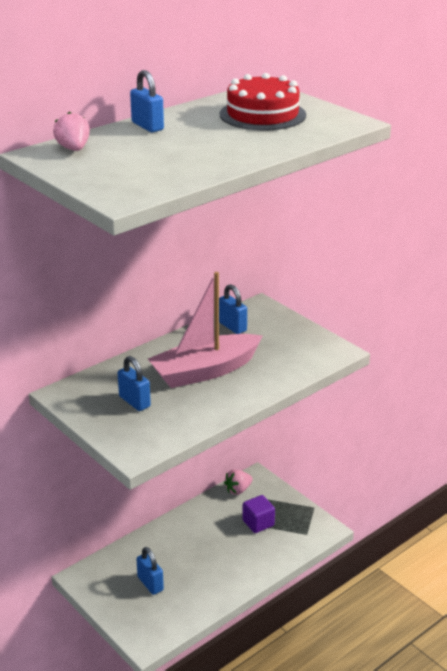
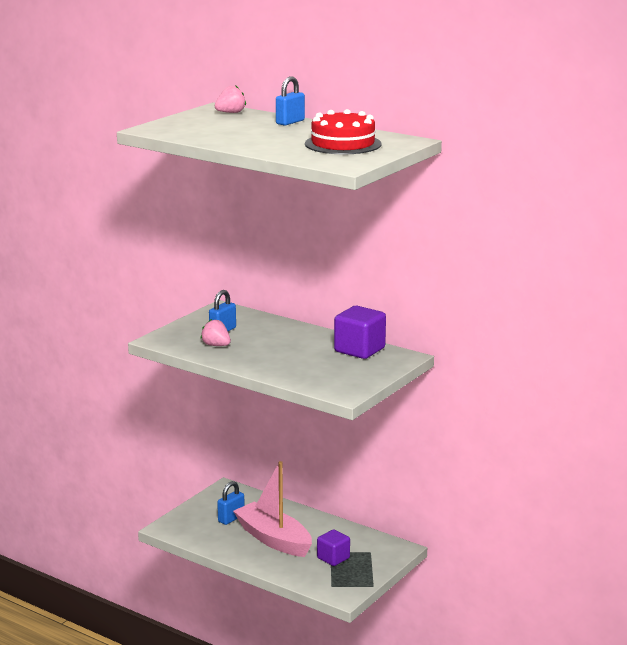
camera: 75 degrees right, 10 degrees down
(205, 371) = (280, 348): pink boat -> pink boat (273, 539)
(232, 326) = (359, 350): blue padlock -> purple cube
(238, 490) = (375, 541): pink strawberry -> pink strawberry (216, 345)

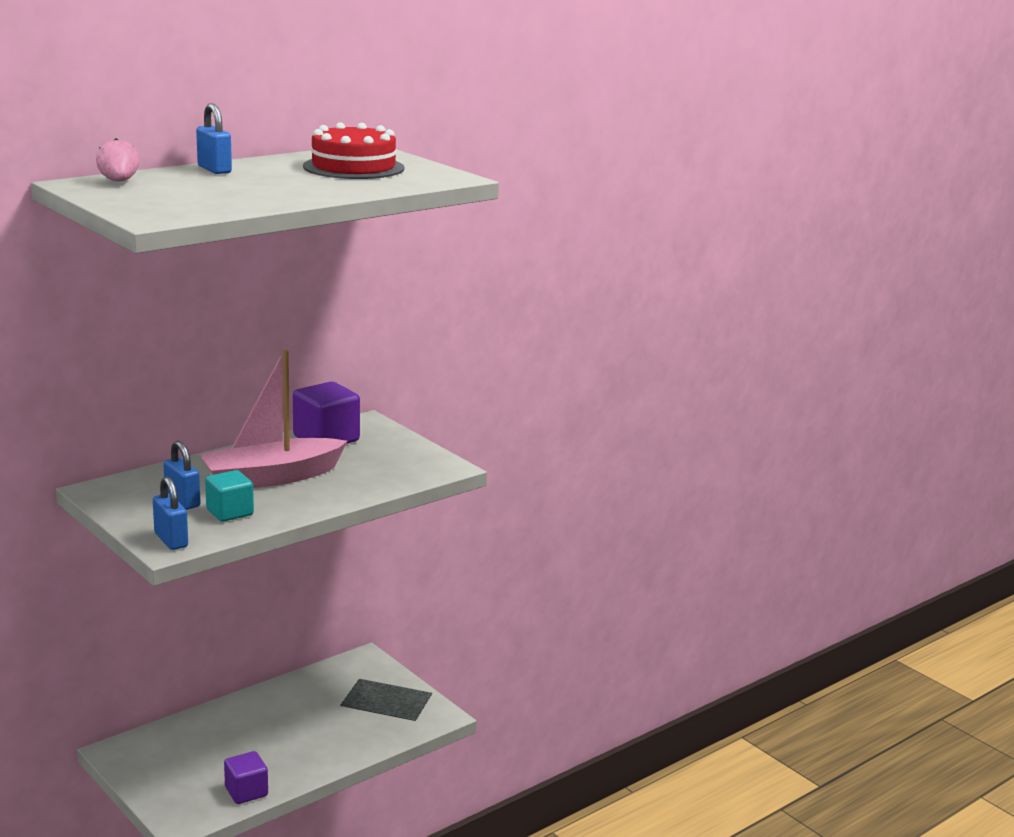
camera: 75 degrees left, 0 degrees up
(216, 345) = (230, 512): pink strawberry -> turquoise cube
(231, 518) = (201, 762): blue padlock -> blue padlock (171, 540)
(273, 539) = (281, 739): pink boat -> pink boat (271, 478)
(333, 558) = (356, 705): purple cube -> purple cube (246, 792)

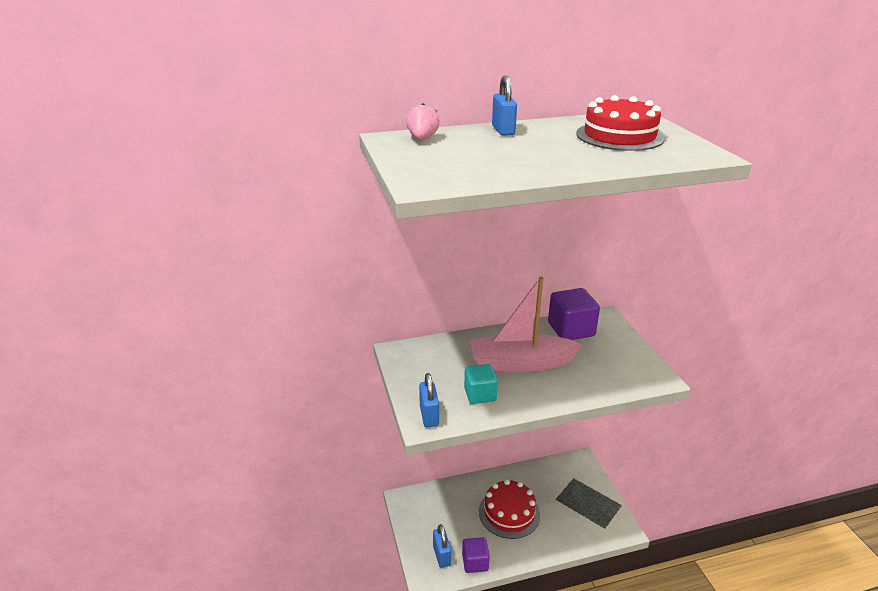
camera: 25 degrees right, 10 degrees up
(182, 501) = (450, 375): blue padlock -> blue padlock (442, 555)
(278, 732) = (509, 512): none -> red cake

